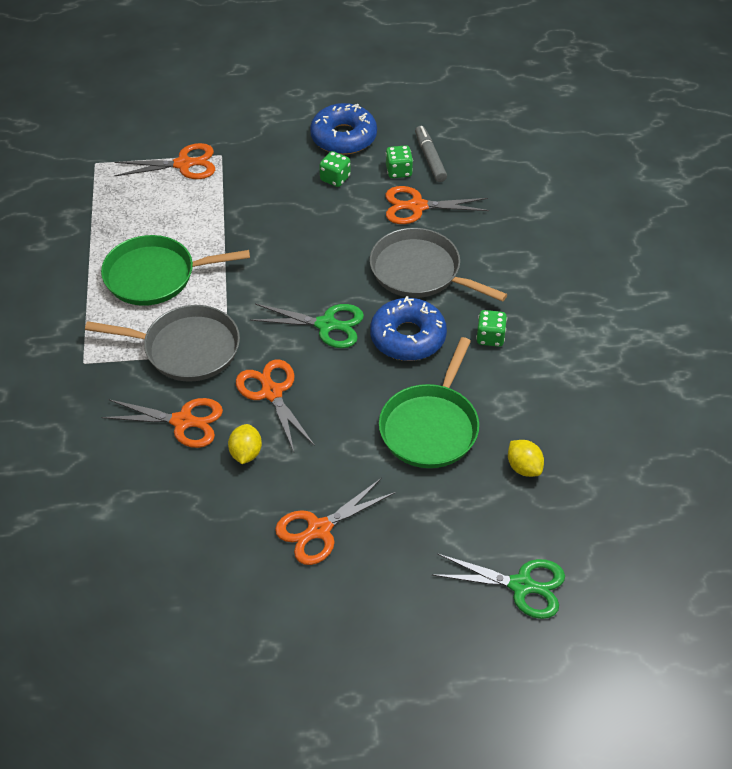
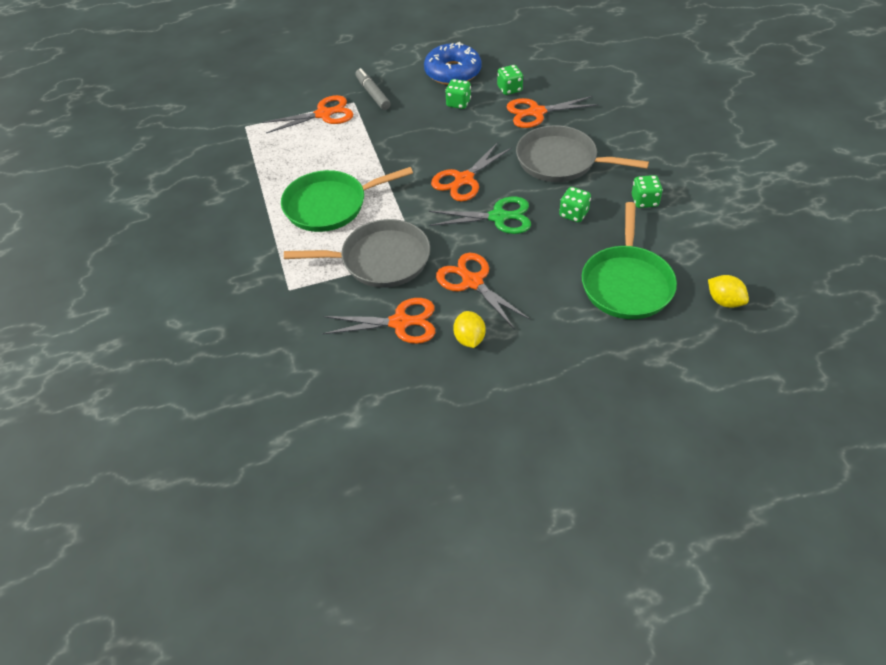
camera: 10 degrees left, 0 degrees up
(319, 529) = (565, 393): orange scissors -> orange scissors (464, 179)
(408, 337) = (573, 214): blue donut -> green dice
(430, 158) = (531, 76): grey marker -> grey marker (373, 94)
(521, 585) = (772, 405): green scissors -> none

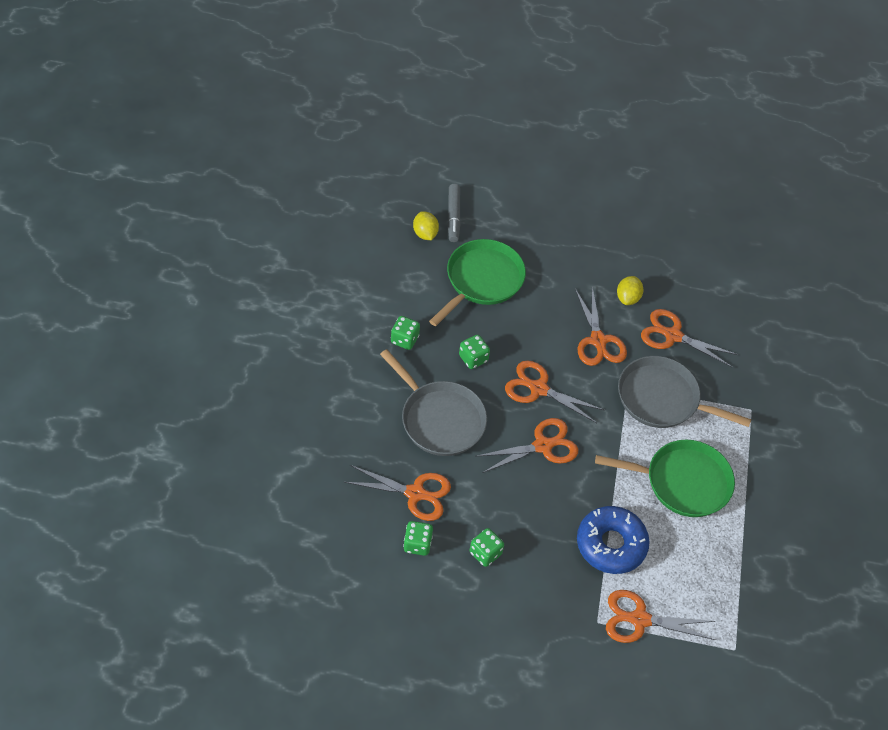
camera: 160 degrees left, 5 degrees up
(373, 94) = (570, 624): grey marker -> grey marker (453, 216)
(453, 72) = (460, 610): blue donut -> blue donut (611, 544)
(498, 217) = (538, 389): green scissors -> orange scissors

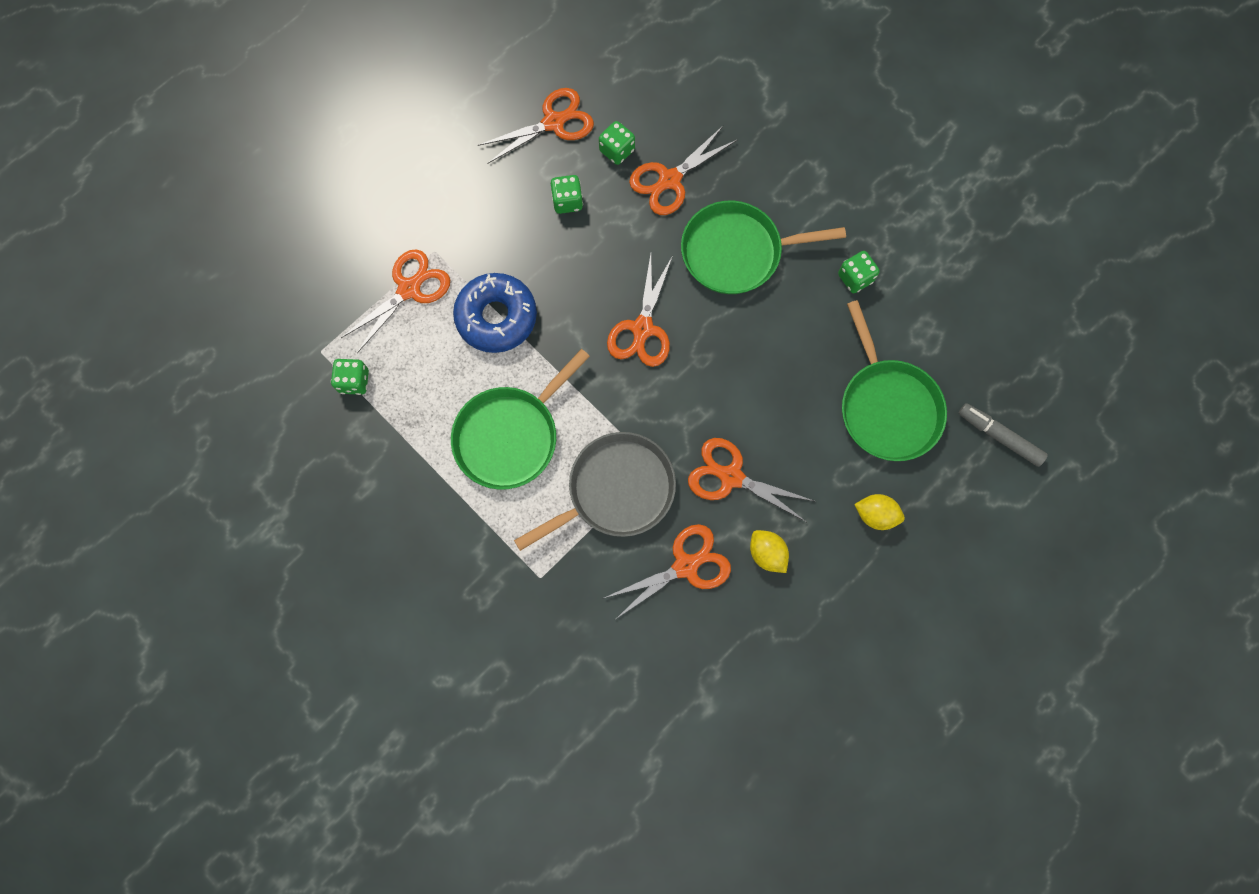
camera: 130 degrees right, 20 degrees up
(425, 234) = (990, 388): yellow lemon -> yellow lemon (875, 515)
(440, 419) = (736, 252): grey pan -> green pan
(473, 358) = (789, 330): green dice -> green dice (354, 381)
(538, 389) = (710, 371): orange scissors -> orange scissors (553, 122)

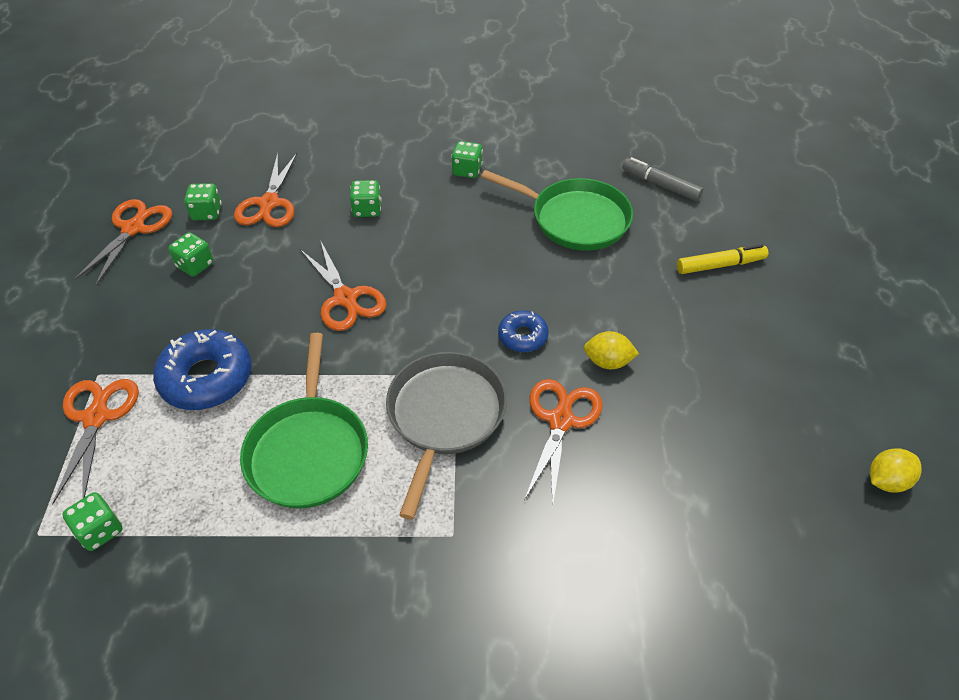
camera: 45 degrees left, 25 degrees down
(731, 477) = (522, 336): orange scissors -> blue donut
(736, 252) = (367, 210): green pan -> green dice
(875, 515) = (646, 280): yellow lemon -> yellow lemon (886, 481)
(950, 555) = (720, 265): none -> yellow marker
(999, 436) = (660, 185): grey marker -> grey marker turned 45 degrees clockwise

